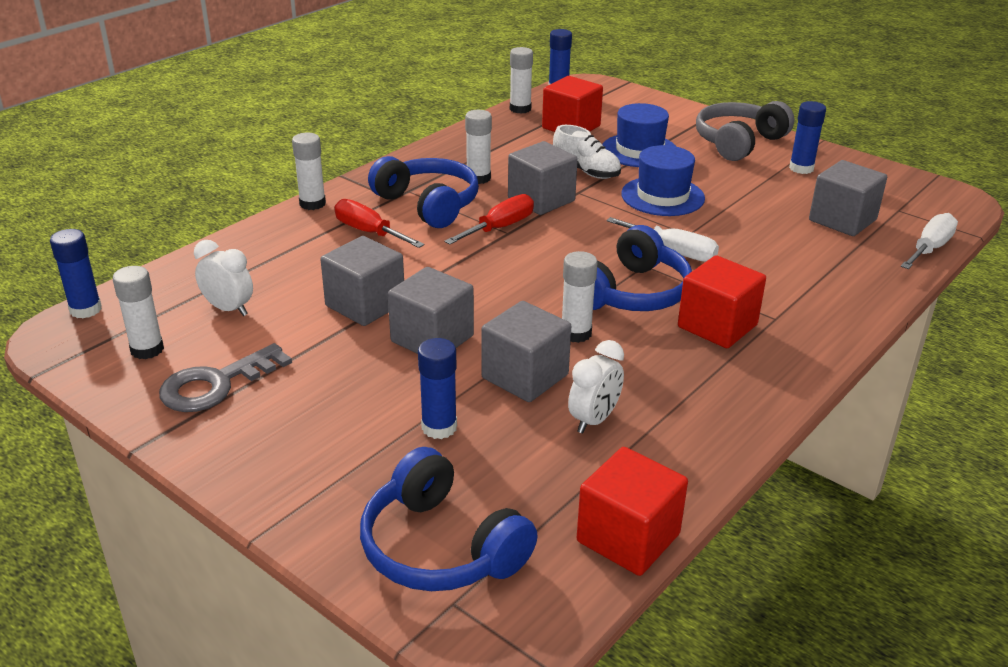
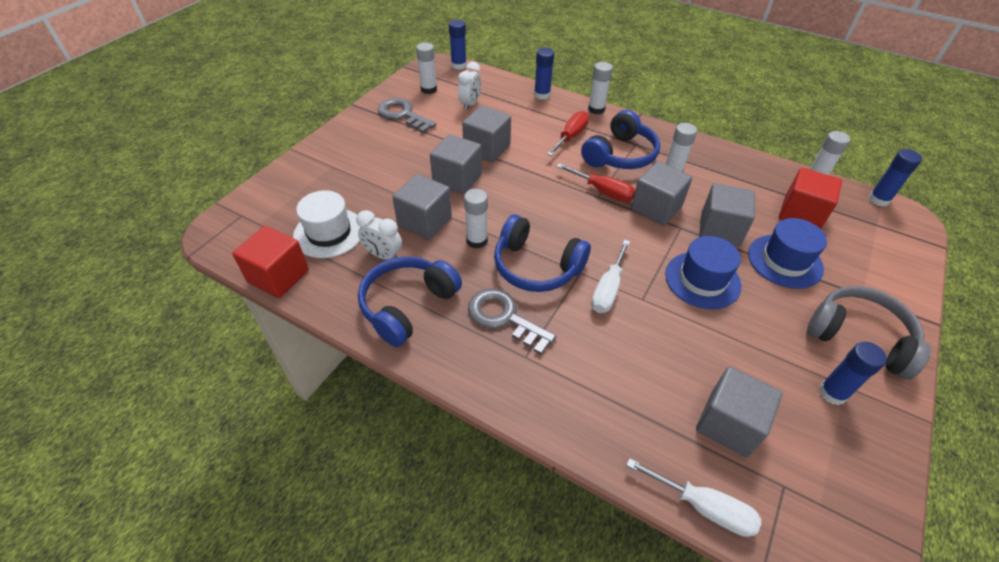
camera: 80 degrees right, 15 degrees up
(439, 427) = (373, 193): blue glue stick -> blue glue stick (542, 95)
(441, 547) = (279, 206): blue headphones -> blue headphones (408, 306)
(530, 479) = (329, 233): none -> white hat
(586, 171) = (720, 229): white shoe -> grey cube
(717, 326) = (504, 318): red cube -> grey key

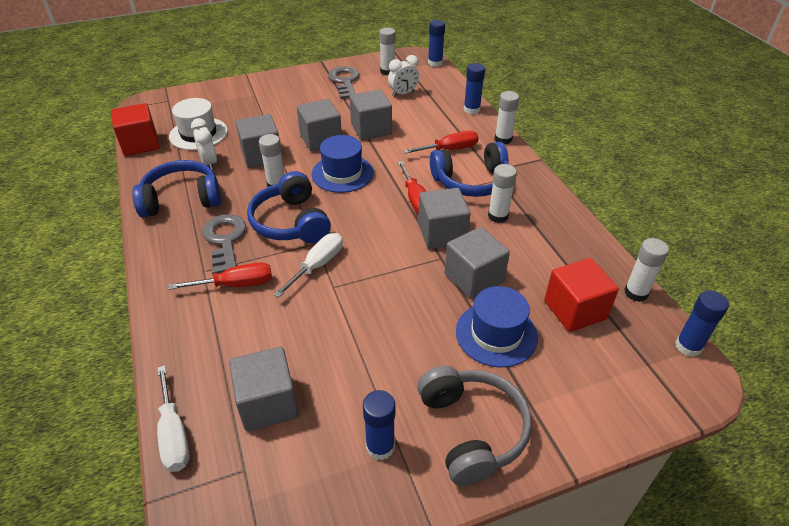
camera: 40 degrees right, 5 degrees down
(570, 349) = (236, 285): none -> red screwdriver
(608, 289) = (317, 265): white screwdriver -> white screwdriver turned 150 degrees clockwise
(702, 280) = (400, 303): blue hat -> blue hat (342, 173)

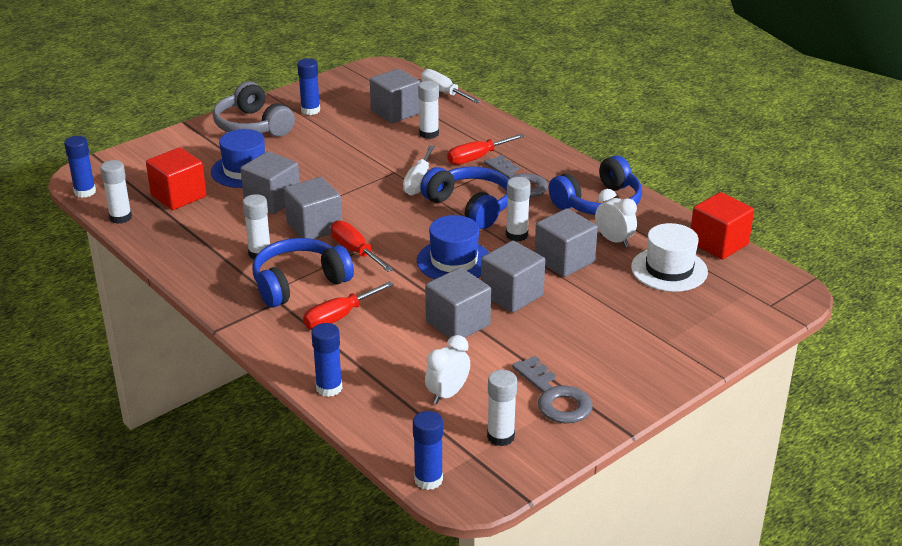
camera: 160 degrees right, 10 degrees down
(503, 139) = (271, 347): white glue stick -> white glue stick (429, 134)

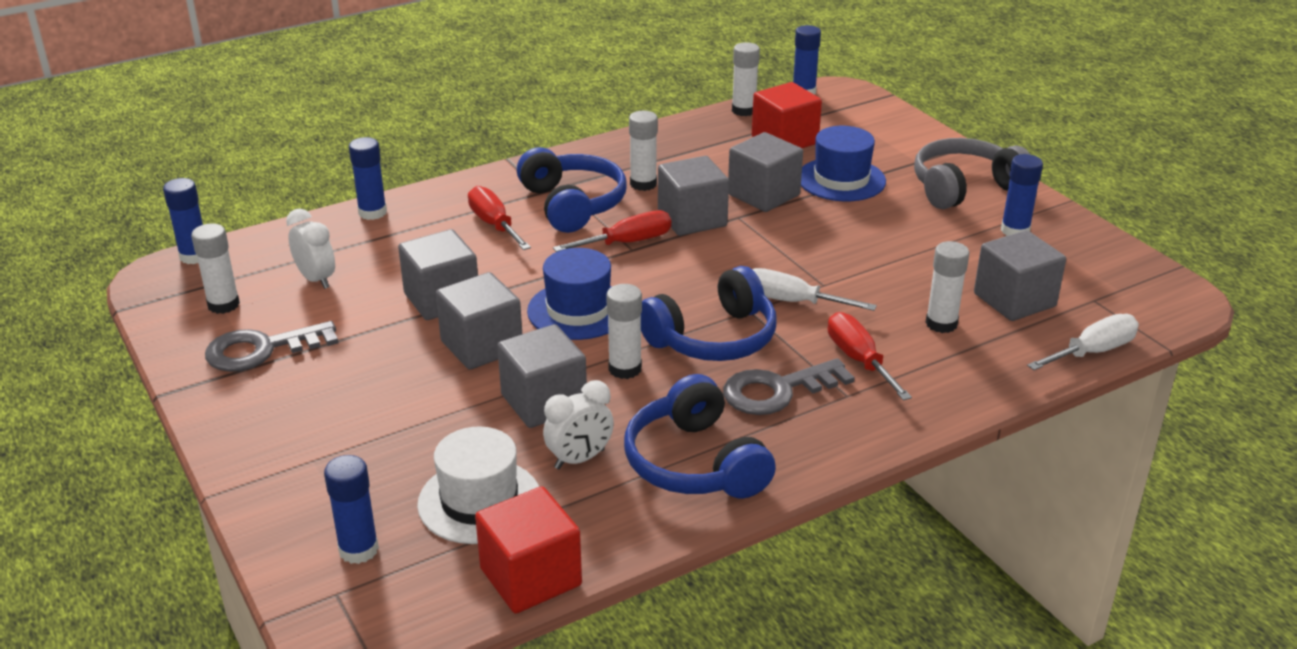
camera: 100 degrees right, 0 degrees up
(733, 304) = (358, 550): none -> blue glue stick

